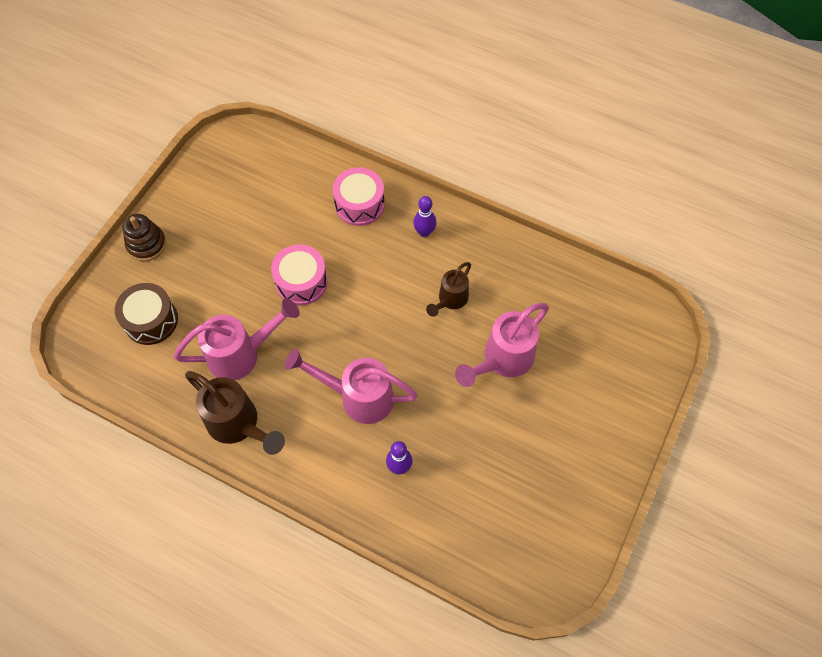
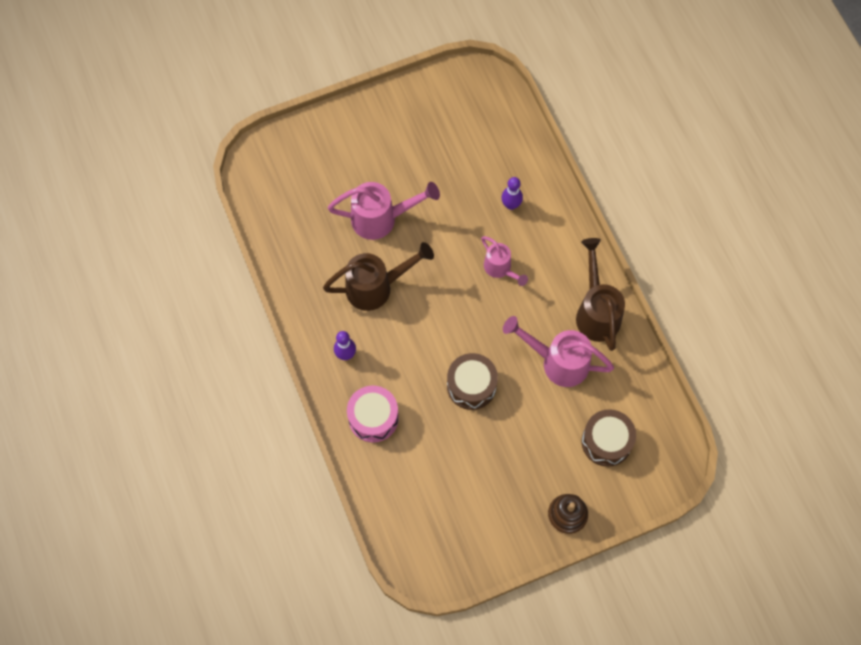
camera: 140 degrees left, 5 degrees up
(301, 282) = (471, 386): pink drum -> brown drum
(357, 397) = (500, 269): pink watering can -> pink watering can, size x0.61
(450, 300) = (377, 287): brown watering can -> brown watering can, size x1.63

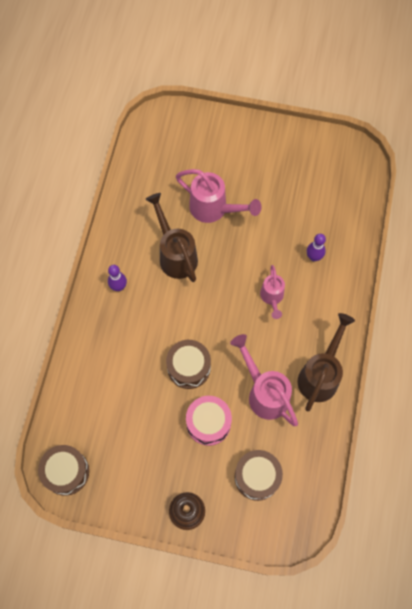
camera: 35 degrees right, 0 degrees up
(373, 418) = (103, 343): pink drum -> pink drum (208, 423)
(377, 287) = (175, 254): brown watering can -> brown watering can turned 135 degrees counterclockwise
(430, 558) = (66, 472): none -> brown drum

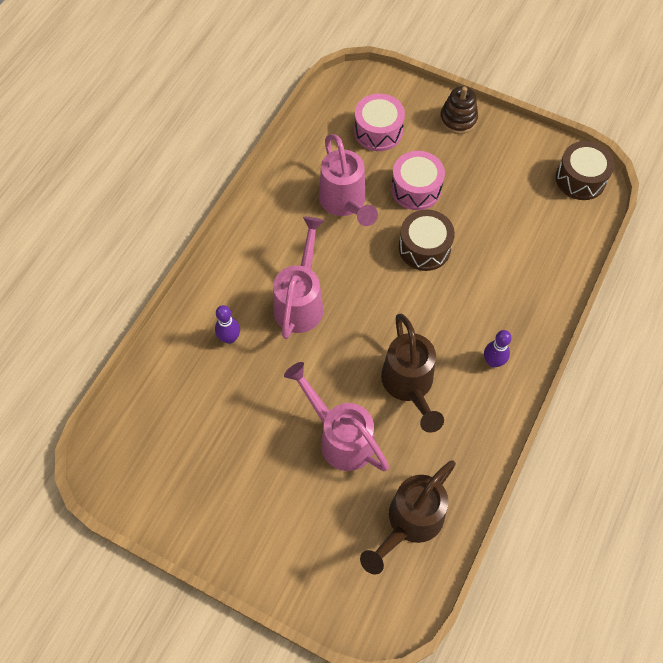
camera: 165 degrees left, 5 degrees down
(257, 477) = (378, 131): brown drum -> pink drum
(272, 298) = (301, 301): pink watering can -> pink watering can, size x1.63
(320, 374) = (275, 206): brown watering can -> brown watering can (409, 523)

